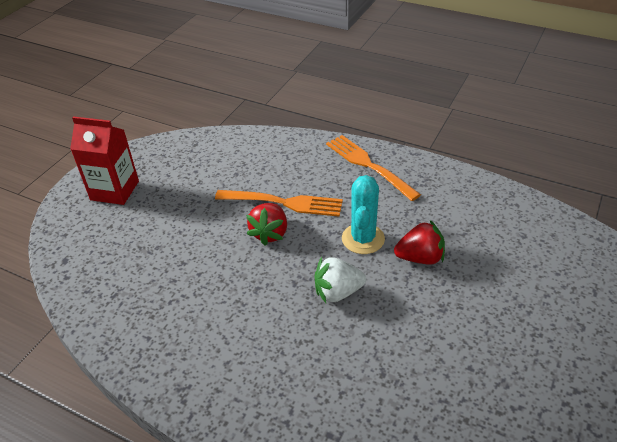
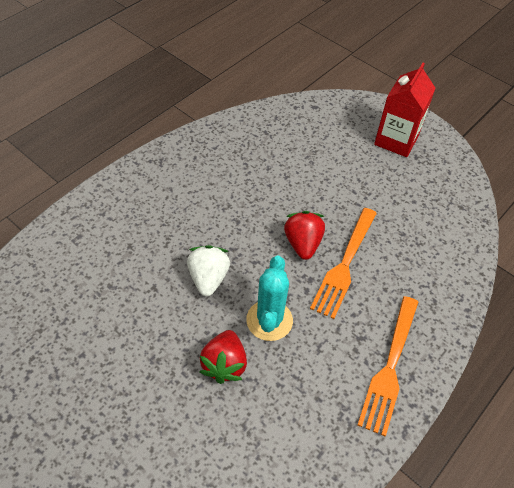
camera: 100 degrees right, 10 degrees up
(270, 233) = (303, 244): red strawberry -> red strawberry turned 60 degrees clockwise
(363, 239) = (269, 320): turquoise cactus -> turquoise cactus turned 75 degrees clockwise
(369, 165) = (390, 366): orange fork -> orange fork turned 135 degrees clockwise

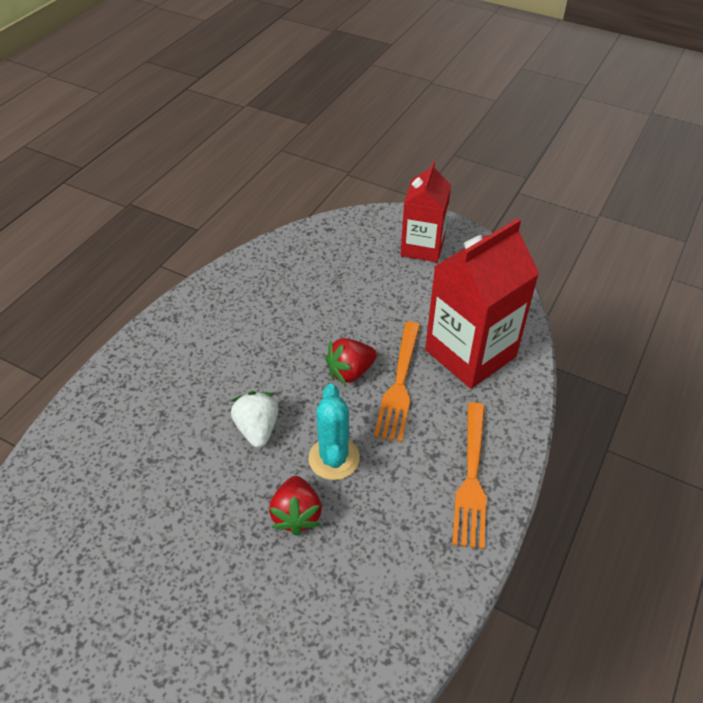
camera: 10 degrees left, 5 degrees down
(303, 244) = (350, 372): red strawberry -> red strawberry turned 105 degrees counterclockwise
(417, 249) = (470, 353): none -> red carton

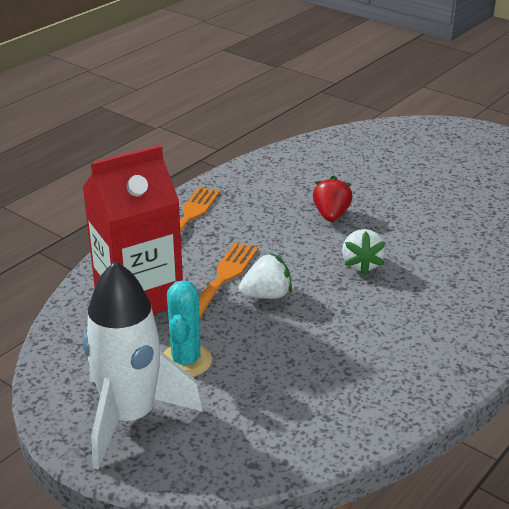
camera: 170 degrees left, 15 degrees down
(334, 458) = (296, 240): turquoise cactus -> turquoise cactus (186, 361)
(350, 372) = (266, 295): red strawberry -> white strawberry
(422, 247) = (130, 417): red carton -> white rocket

